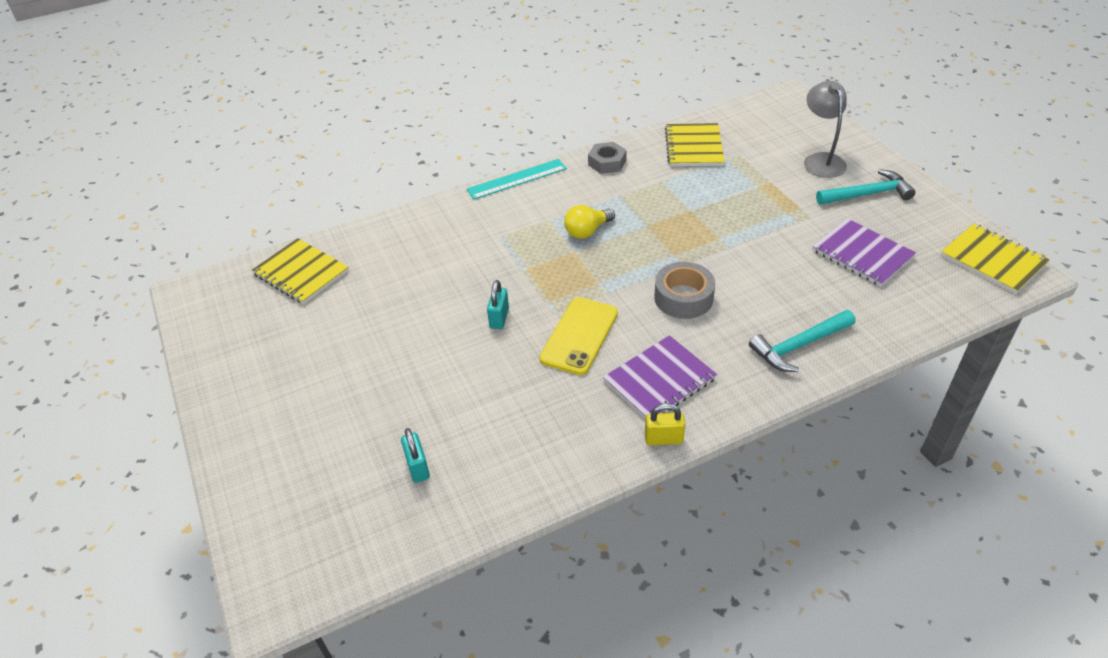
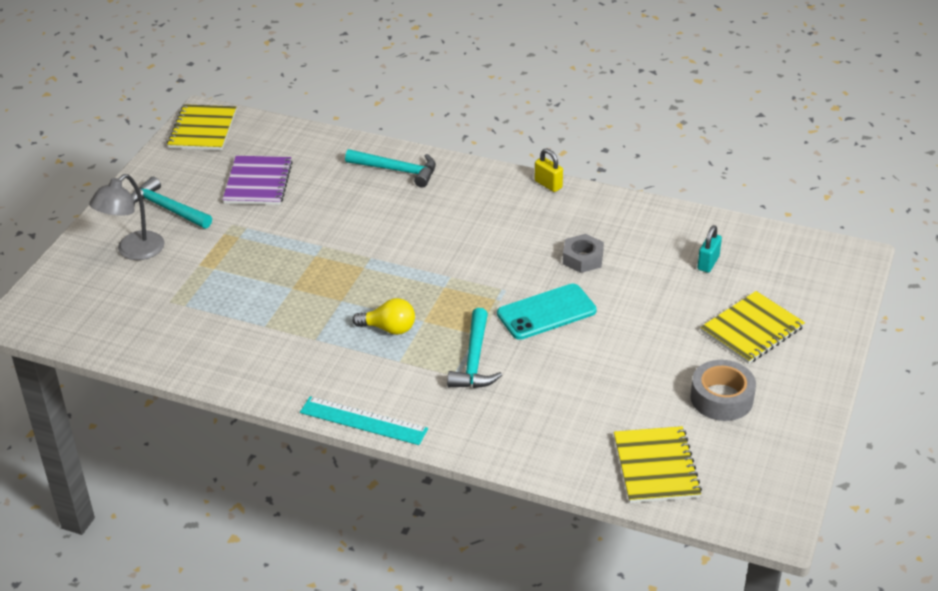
camera: 135 degrees left, 5 degrees down
(499, 318) = (546, 312): turquoise padlock -> turquoise phone
(503, 252) = (474, 360): none -> turquoise hammer
(579, 336) = (511, 264): yellow phone -> none
(607, 162) = (270, 376): grey nut -> grey nut (582, 258)
(659, 380) = (504, 209): purple notebook -> none
(683, 297) = (409, 238): grey tape -> grey tape (721, 398)
(693, 147) = (184, 335): yellow notebook -> yellow notebook (752, 329)

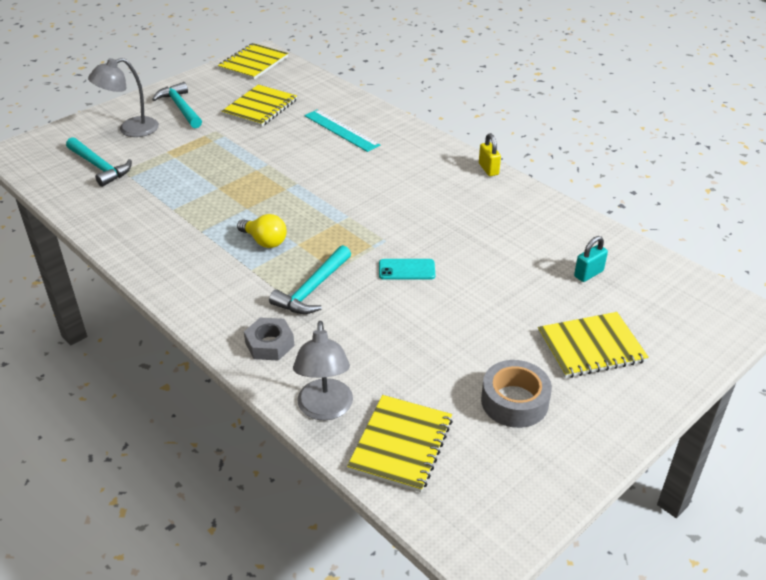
camera: 25 degrees right, 0 degrees up
(258, 182) = (260, 107): purple notebook -> yellow notebook
(363, 420) = (180, 308): turquoise ruler -> turquoise ruler (341, 130)
(397, 170) = (372, 126): turquoise hammer -> turquoise hammer (99, 167)
(546, 312) = (406, 270): turquoise phone -> turquoise phone, size x0.62
(571, 462) = (325, 409): none -> grey lamp
(582, 258) = (473, 235): grey nut -> grey nut (269, 344)

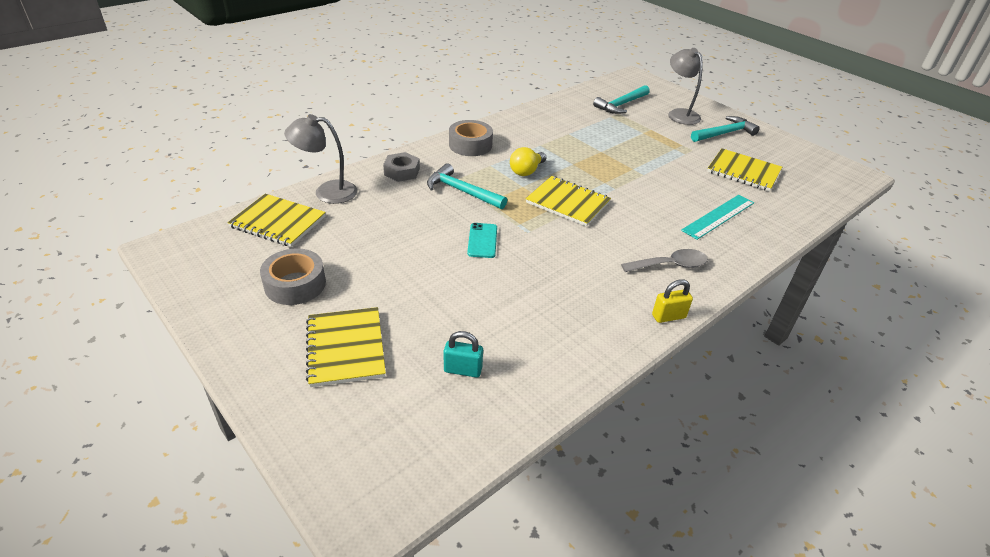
camera: 90 degrees right, 0 degrees up
(199, 288) = (470, 145): none -> grey tape
(253, 63) = (833, 168): yellow notebook -> yellow notebook (567, 202)
(421, 162) = (670, 265): none -> grey spoon
(588, 274) = (463, 370): turquoise padlock -> turquoise padlock turned 45 degrees counterclockwise

